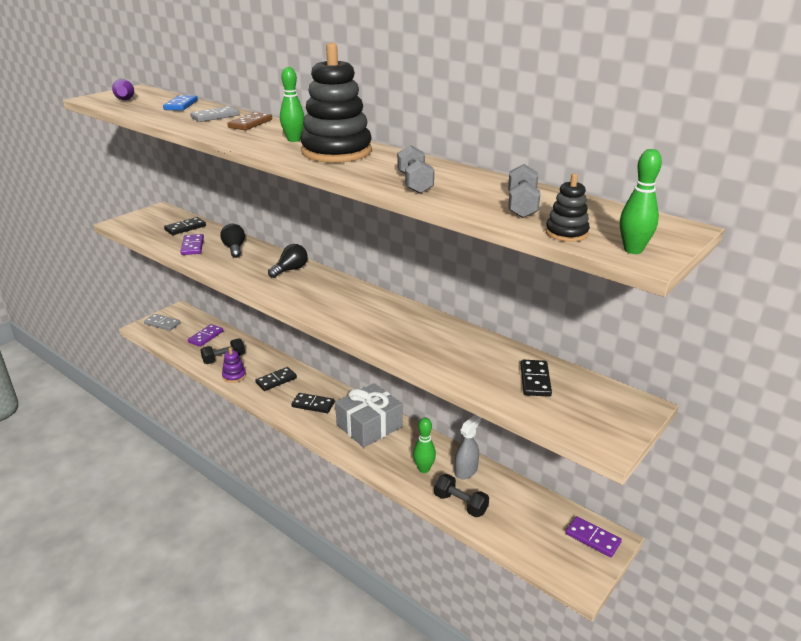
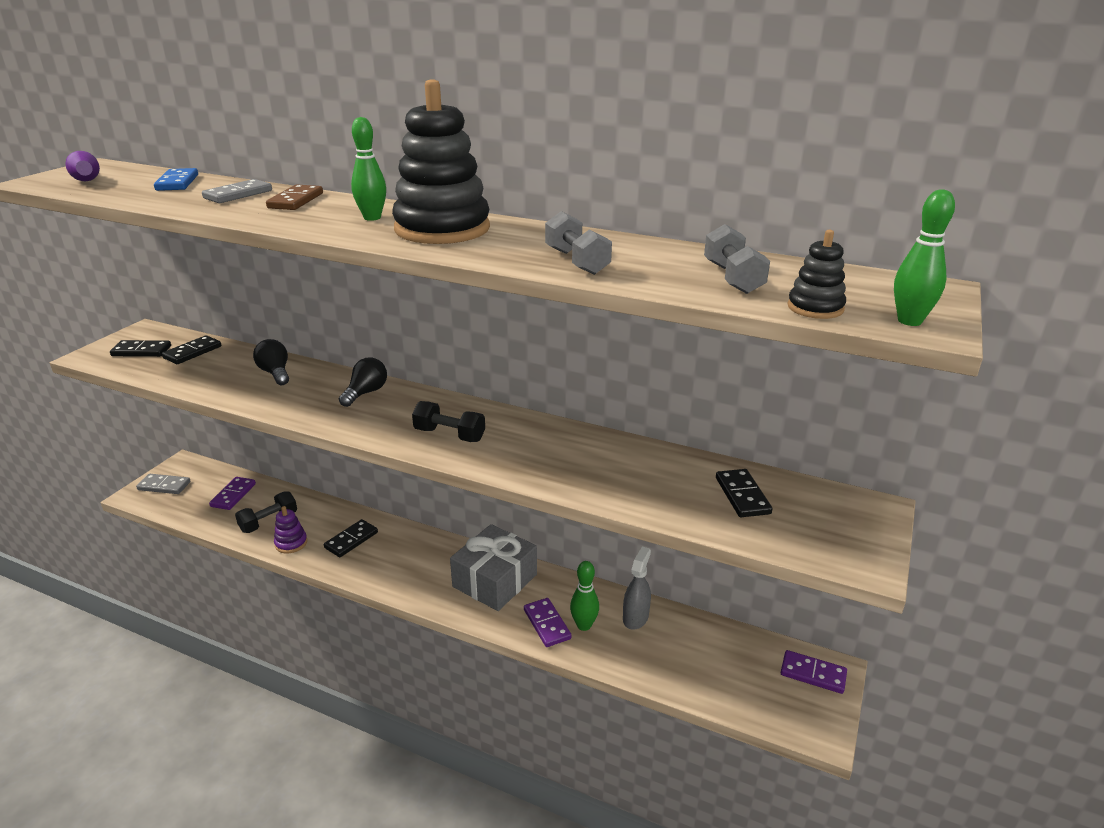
camera: 15 degrees left, 0 degrees up
(192, 246) = (213, 377): purple domino -> purple domino (547, 624)
(313, 404) = (412, 565): black domino -> black domino (141, 351)
(460, 504) = (645, 662): black dumbbell -> black dumbbell (449, 435)

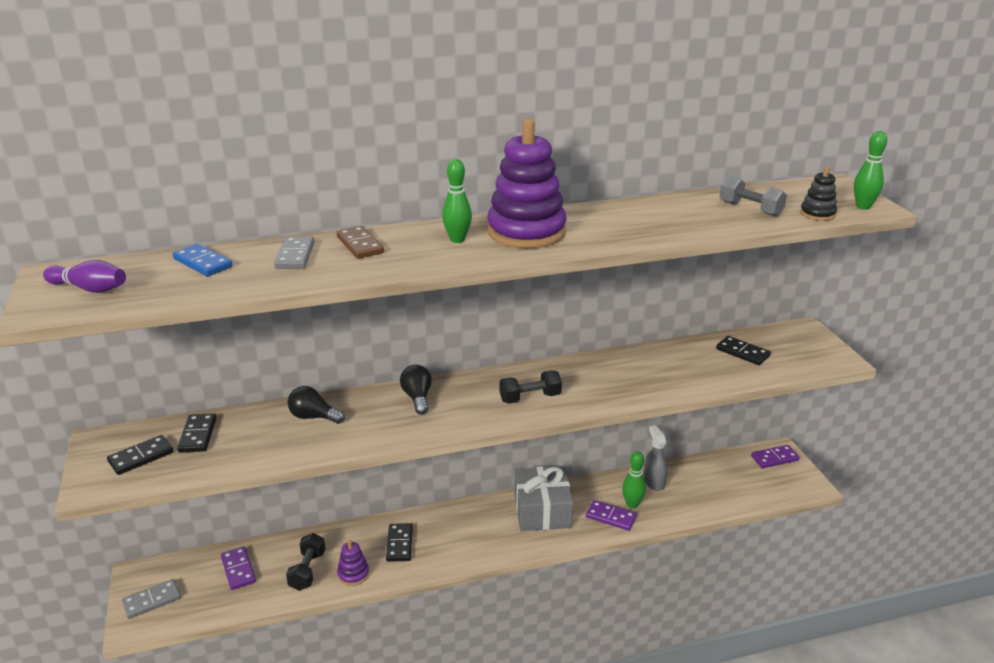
camera: 40 degrees left, 0 degrees up
(442, 229) = (526, 232): black stacking toy -> purple stacking toy
(576, 261) = (657, 227): grey dumbbell -> none

